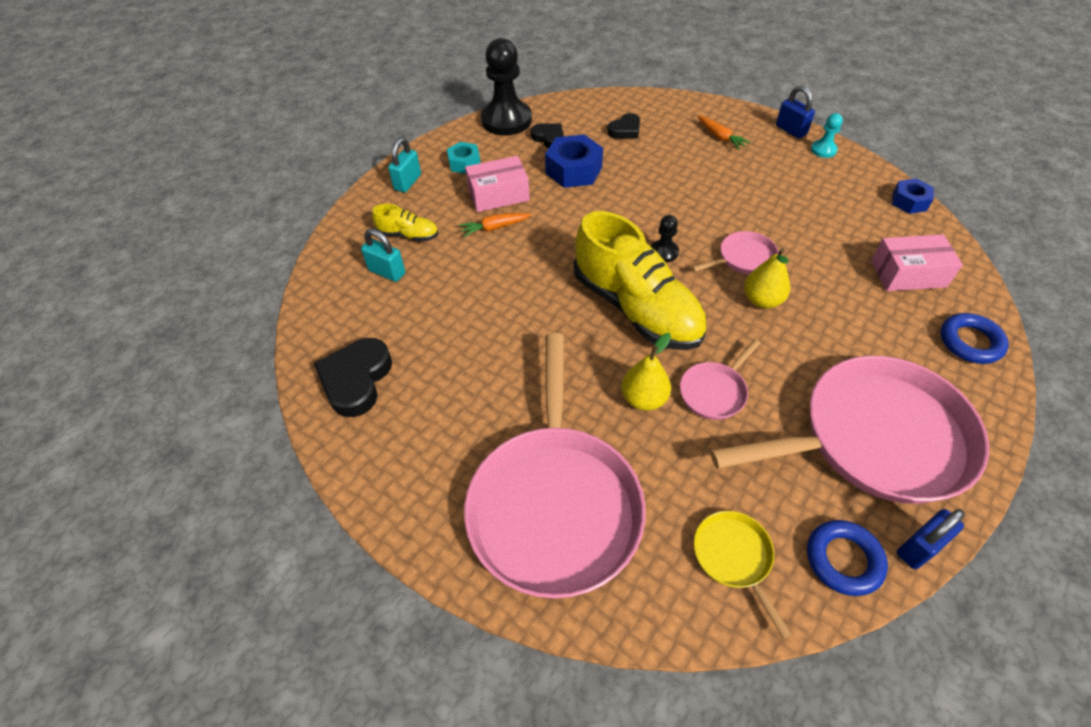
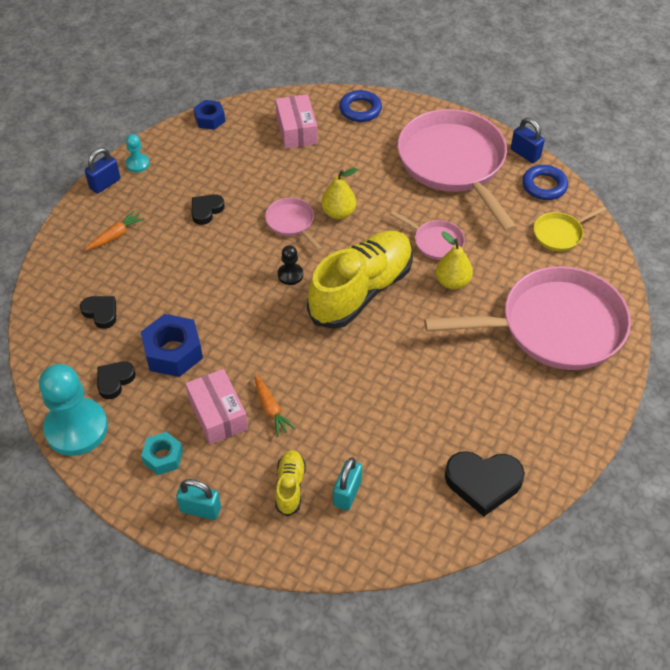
camera: 100 degrees left, 0 degrees up
(506, 120) = (76, 428): black pawn -> turquoise pawn
(758, 195) = (206, 210): none -> black heart

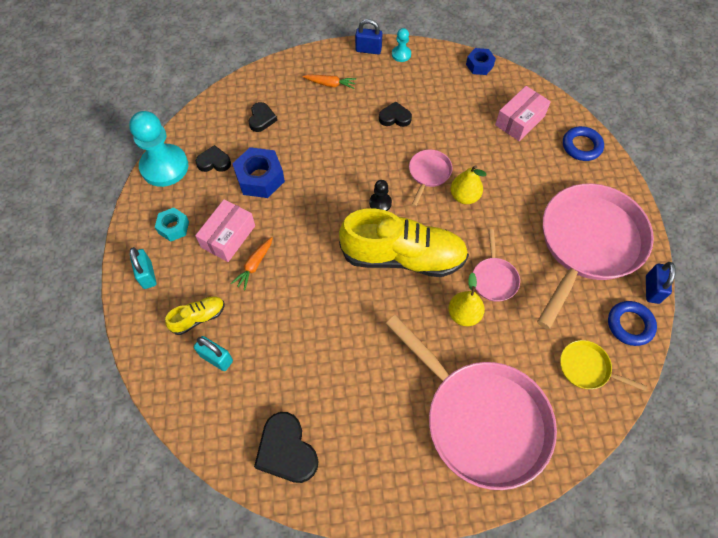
camera: 55 degrees right, 10 degrees up
(347, 493) = (216, 358): turquoise padlock -> turquoise padlock turned 45 degrees clockwise

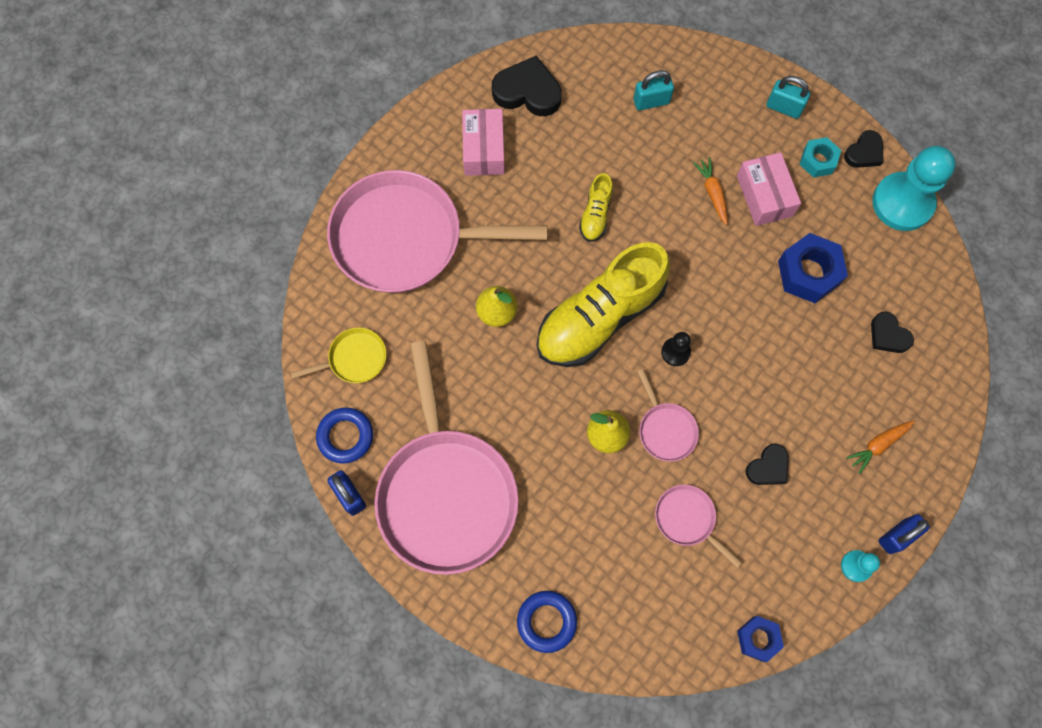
camera: 135 degrees right, 10 degrees up
(198, 318) = (702, 115): yellow shoe -> yellow shoe (595, 214)
(214, 162) = (868, 249): black heart -> black heart (864, 152)
(494, 278) = (501, 371): pink pan -> pink pan (687, 519)
(520, 121) = (640, 594): pink box -> pink box (483, 149)

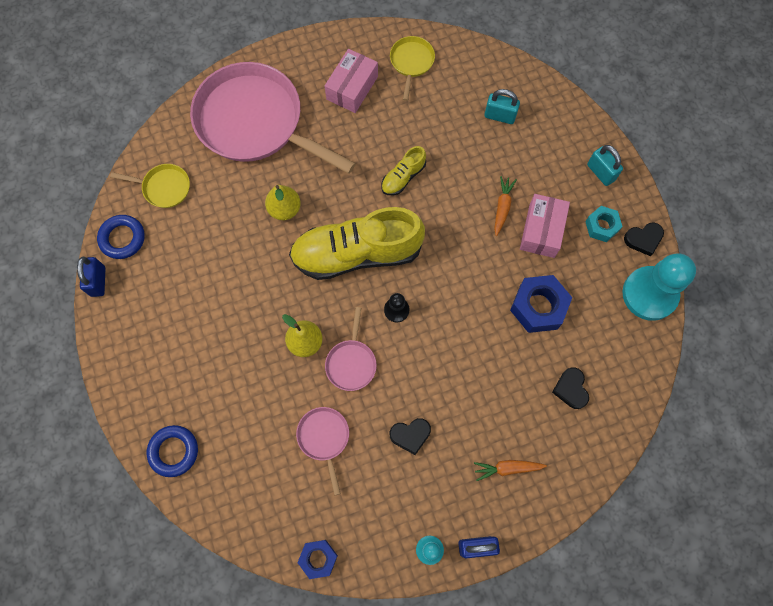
camera: 30 degrees right, 0 degrees up
(446, 493) = (164, 318): pink pan -> none
(527, 91) = (411, 62): black heart -> yellow pan

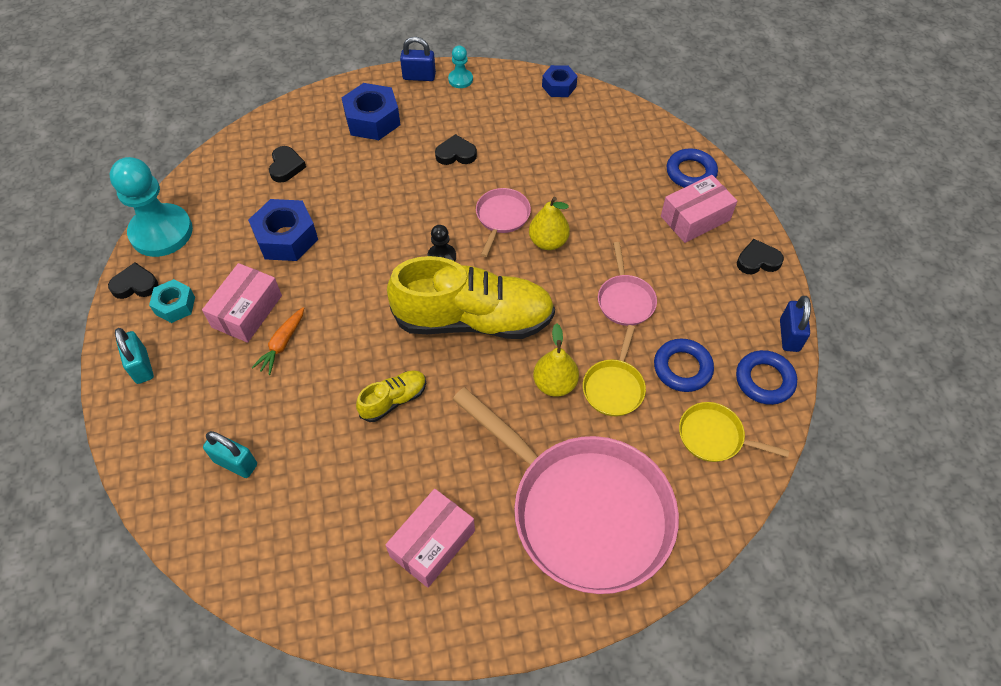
camera: 170 degrees left, 15 degrees down
(117, 353) = (757, 260): none -> black heart
(171, 393) = (695, 218): none -> pink box
(186, 238) = (682, 368): none -> blue ring
(324, 438) = (540, 163): pink pan -> pink pan (625, 300)
(411, 62) = (332, 571): yellow pan -> yellow pan (614, 387)
(507, 468) = (372, 120): orange carrot -> blue nut

